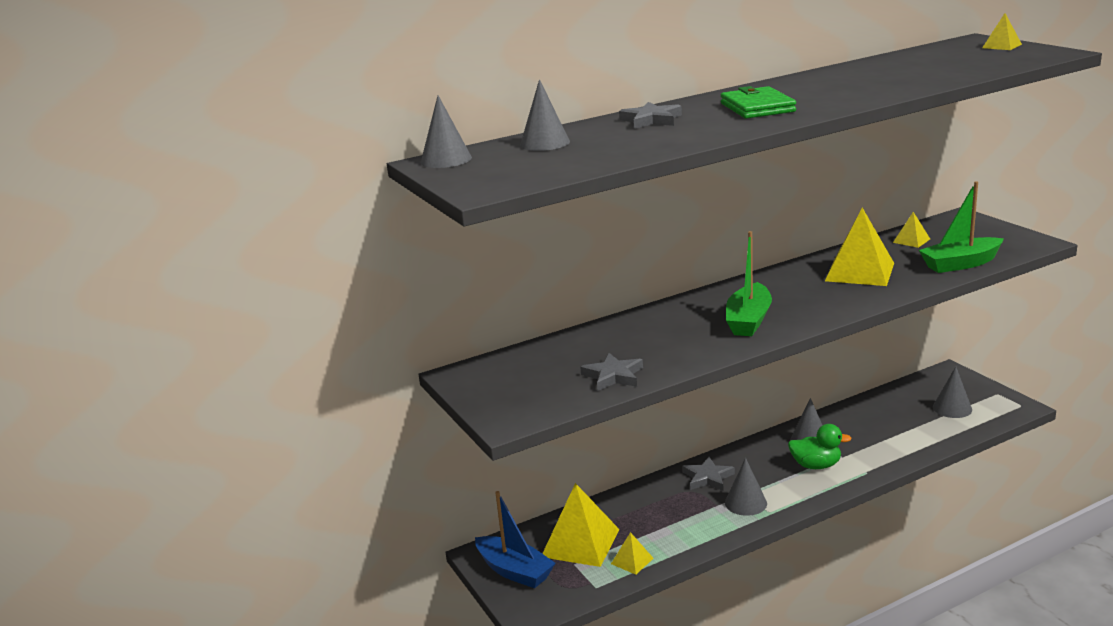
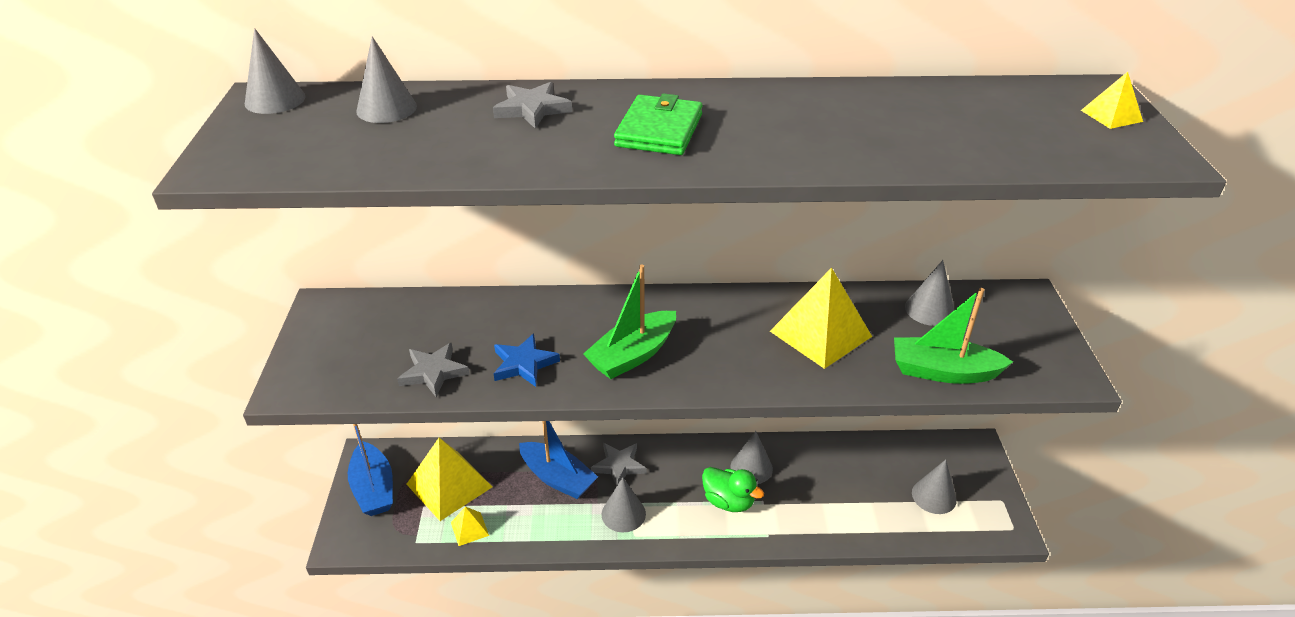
camera: 25 degrees right, 15 degrees up
(667, 503) = (557, 478): none -> blue boat
(676, 350) = (524, 364): none -> blue star
(911, 240) = (929, 310): yellow pyramid -> grey cone

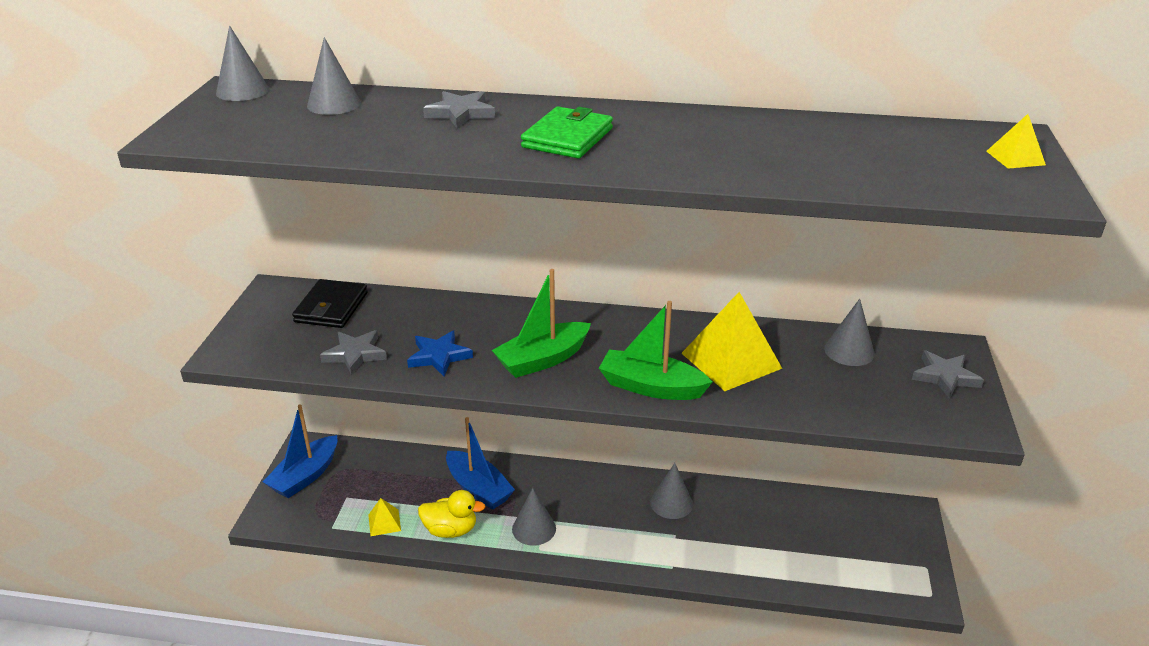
camera: 10 degrees right, 5 degrees down
(374, 488) = (305, 476): blue boat -> blue boat turned 45 degrees clockwise
(392, 320) = (331, 307): none -> black wallet
(449, 485) = (375, 482): yellow pyramid -> none
(540, 527) = (450, 530): none -> yellow duck
(619, 466) = (540, 485): grey star -> grey star (945, 377)
(728, 501) = (640, 531): green duck -> none
(934, 496) = (854, 553): grey cone -> none
(942, 371) = (844, 406): green boat -> green boat (651, 387)

